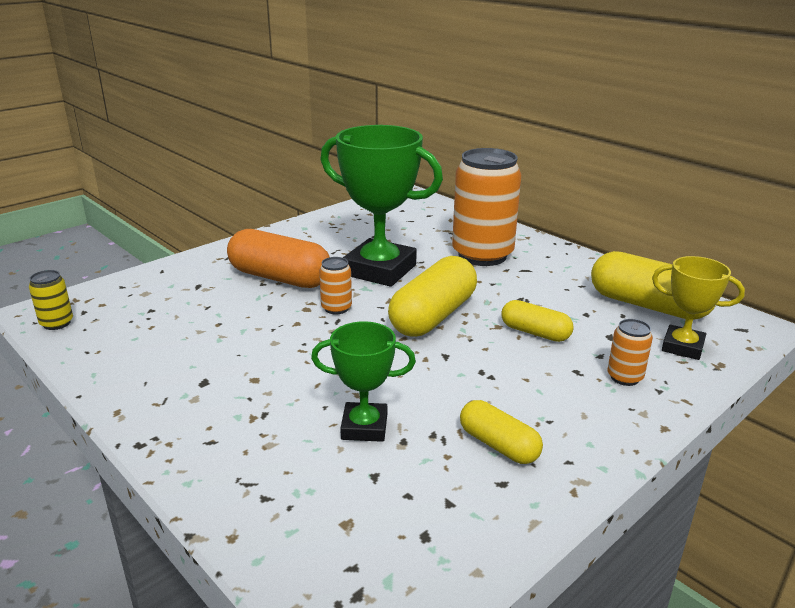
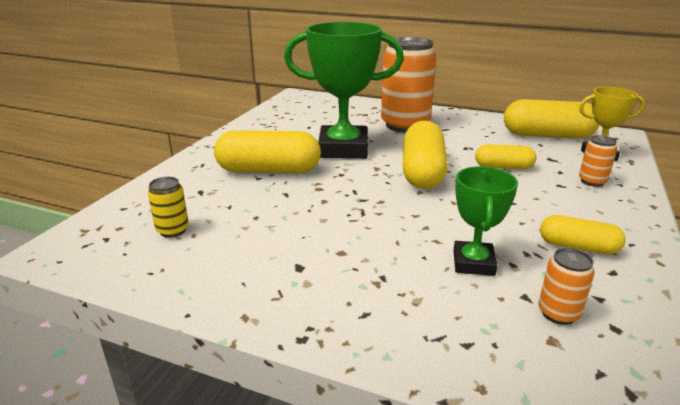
camera: 25 degrees left, 0 degrees up
(57, 323) = (87, 256): yellow can -> yellow can (172, 230)
(280, 278) = (269, 170): orange capsule -> yellow capsule
(336, 308) = (343, 182): orange can -> orange can (558, 313)
(364, 427) = (473, 263): green trophy -> green trophy turned 60 degrees counterclockwise

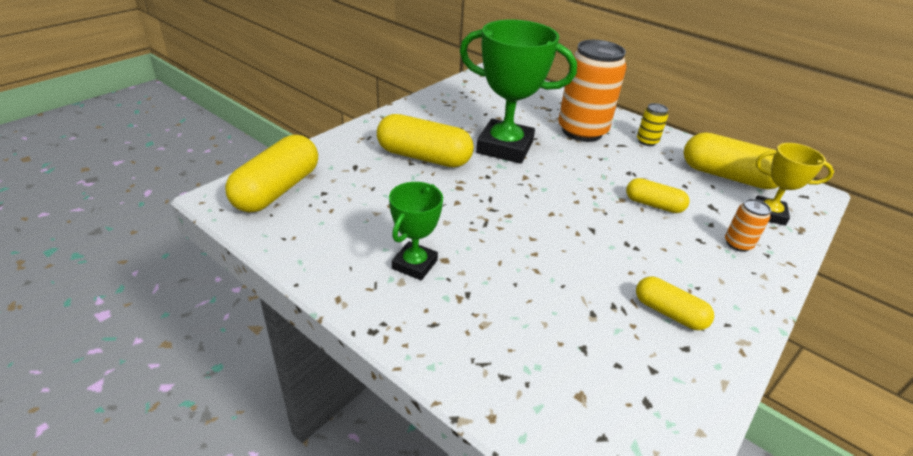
camera: 15 degrees right, 10 degrees up
(172, 230) = (316, 201): yellow can -> yellow can (647, 141)
(422, 172) = (567, 191): yellow capsule -> yellow capsule (277, 190)
(473, 263) = (556, 302): green trophy -> green trophy (414, 264)
(558, 313) = (603, 373): orange can -> none

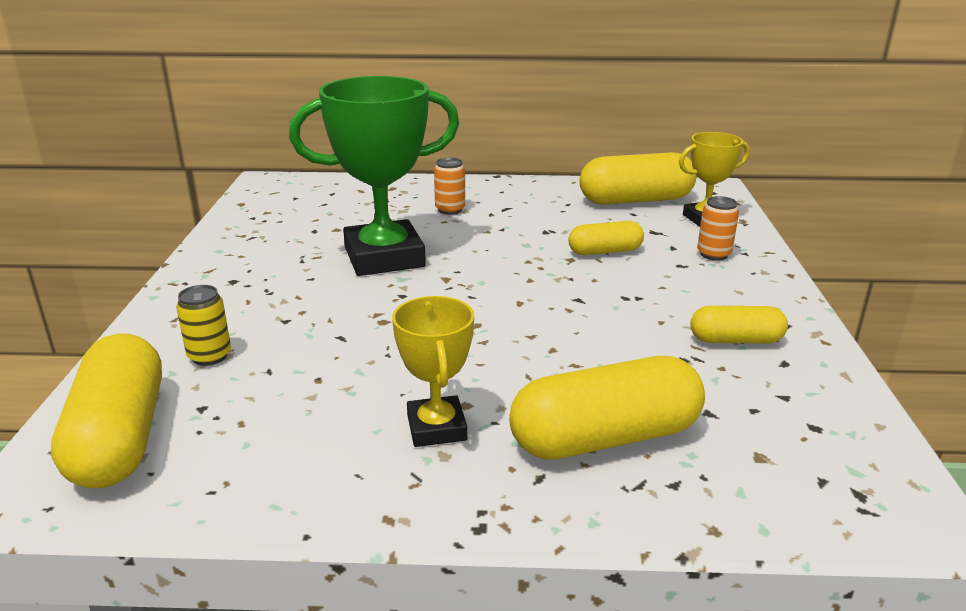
camera: 35 degrees left, 10 degrees down
(414, 264) = (436, 428): green trophy -> yellow trophy
(424, 157) = (295, 307): yellow capsule -> yellow capsule (605, 438)
(582, 131) = (450, 210): orange can -> orange can, size x0.43
(647, 141) = (526, 196): yellow can -> yellow can (209, 356)

